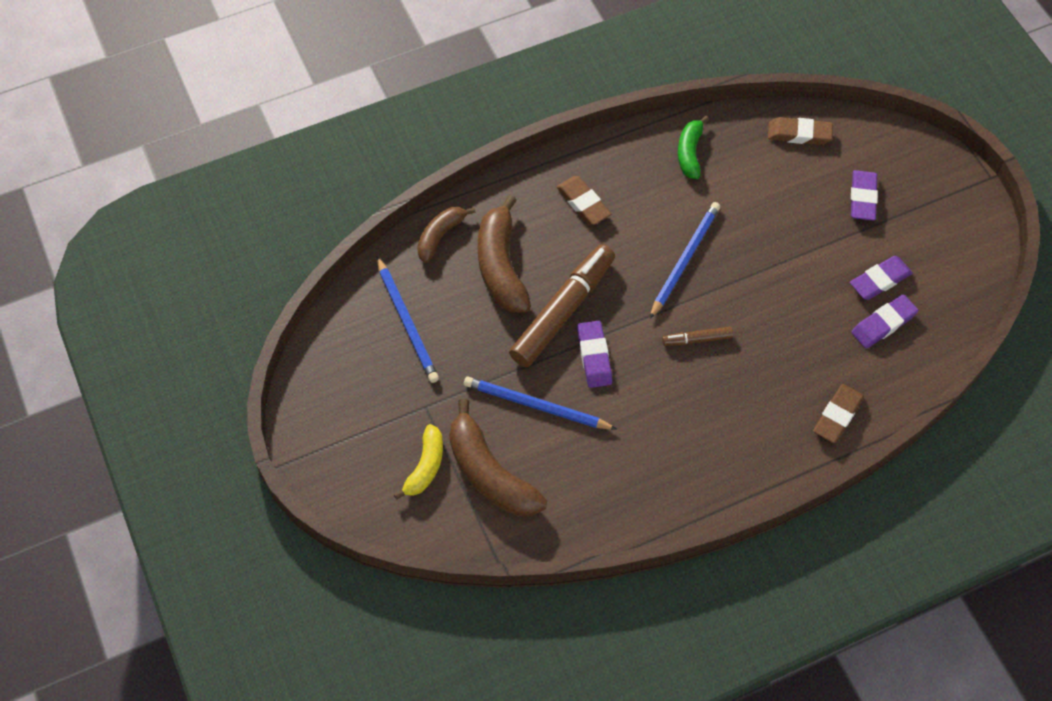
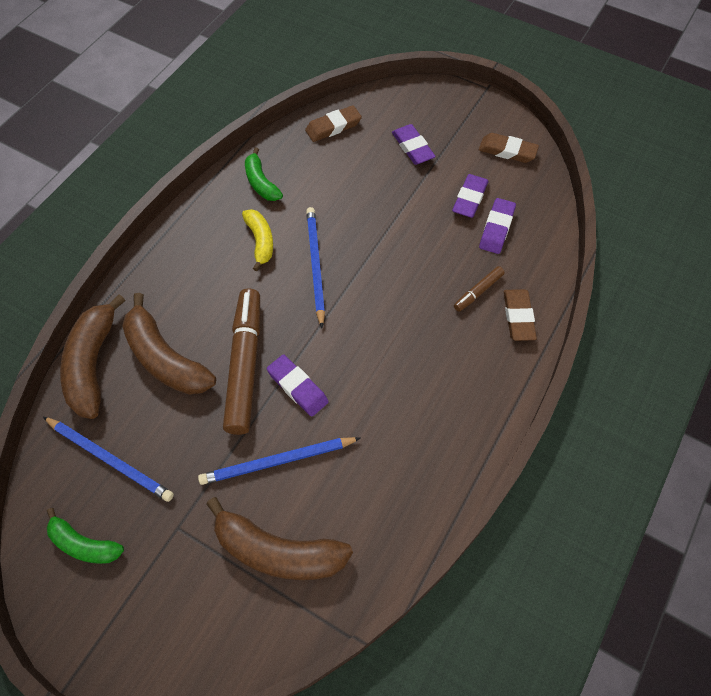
camera: 35 degrees left, 0 degrees up
(349, 374) = (84, 544): none -> green banana
(425, 467) = (214, 586): yellow banana -> yellow banana (260, 241)
(440, 236) = (93, 364): brown banana -> brown banana, size x1.68
(583, 203) = (202, 267): brown eraser -> brown eraser (507, 151)
(697, 339) = (370, 322): brown marker -> brown marker (478, 292)

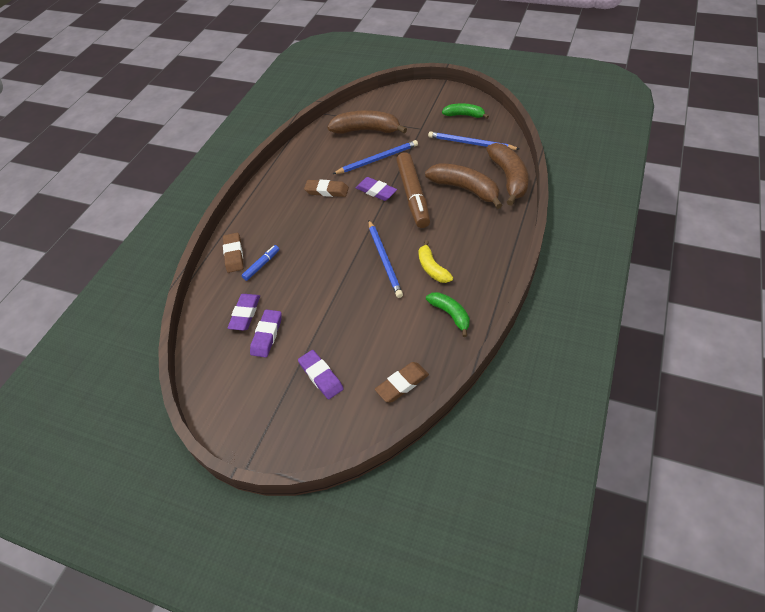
camera: 175 degrees right, 10 degrees down
(478, 292) = (261, 265): brown marker -> blue marker
(507, 151) = (230, 390): brown eraser -> brown eraser (327, 191)

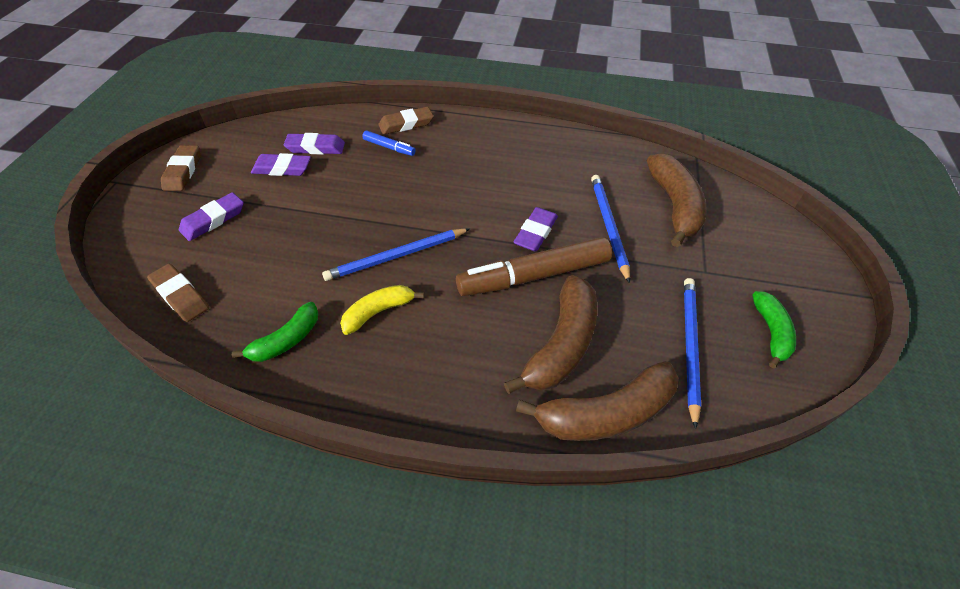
camera: 75 degrees right, 0 degrees up
(327, 191) = (527, 182): brown eraser -> brown eraser (183, 171)
(377, 159) = (608, 226): blue pencil -> blue pencil turned 150 degrees counterclockwise

